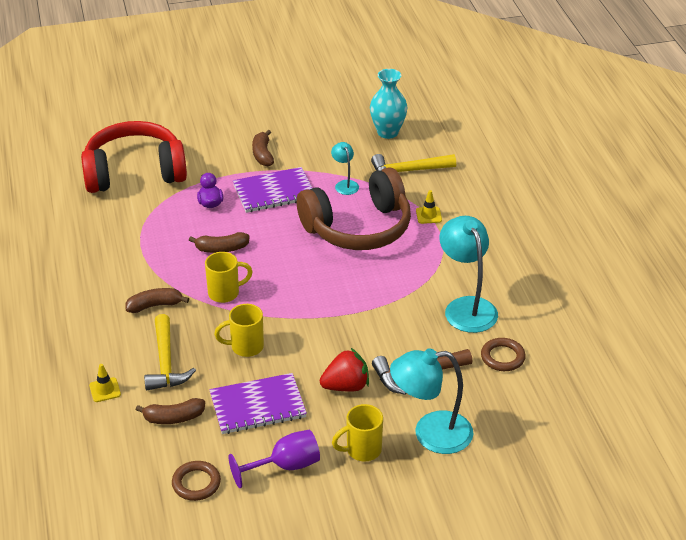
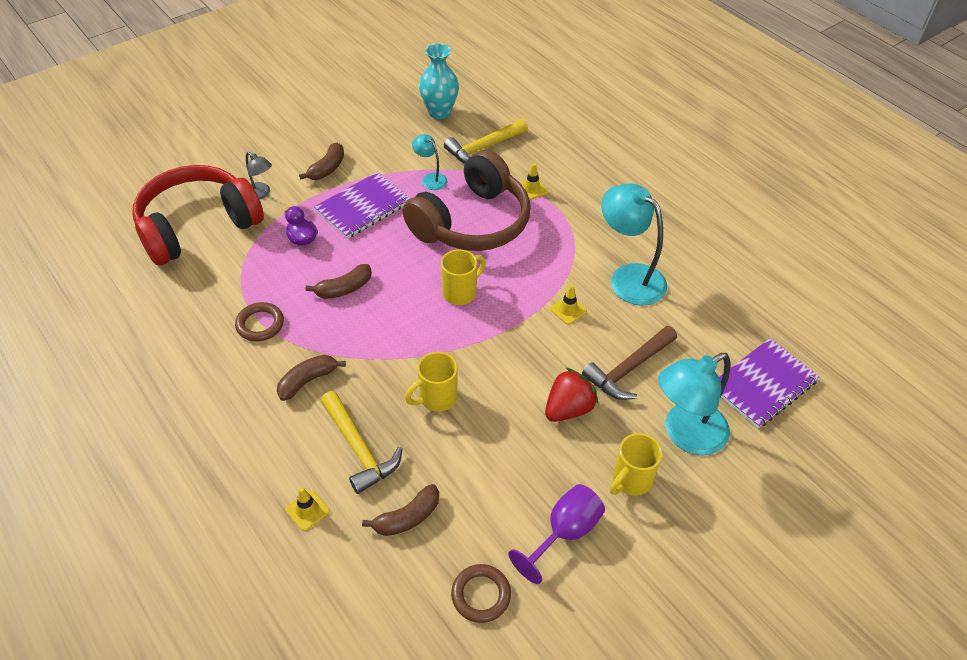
camera: 25 degrees left, 10 degrees up
(197, 161) = (261, 194): none -> grey lamp
(225, 293) = (377, 340): yellow mug -> yellow mug (460, 292)
(258, 406) = (491, 467): purple notebook -> purple notebook (763, 384)
(263, 154) = (327, 168): brown banana -> brown banana turned 120 degrees counterclockwise
(395, 316) = (568, 310): none -> yellow traffic cone
(502, 357) = (696, 322): brown ring -> brown ring (260, 324)

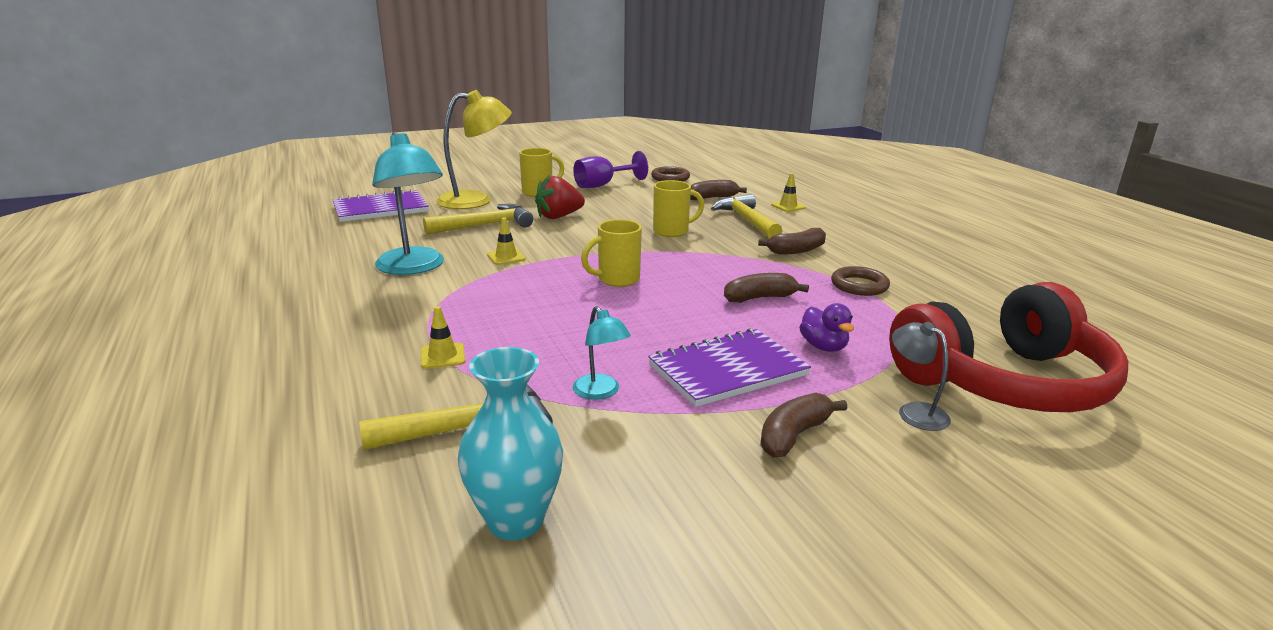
camera: 165 degrees left, 25 degrees down
(472, 222) = (564, 333): brown headphones -> none
(629, 369) = (485, 225): brown hammer -> yellow hammer
(685, 435) = (476, 200): turquoise lamp -> yellow lamp

